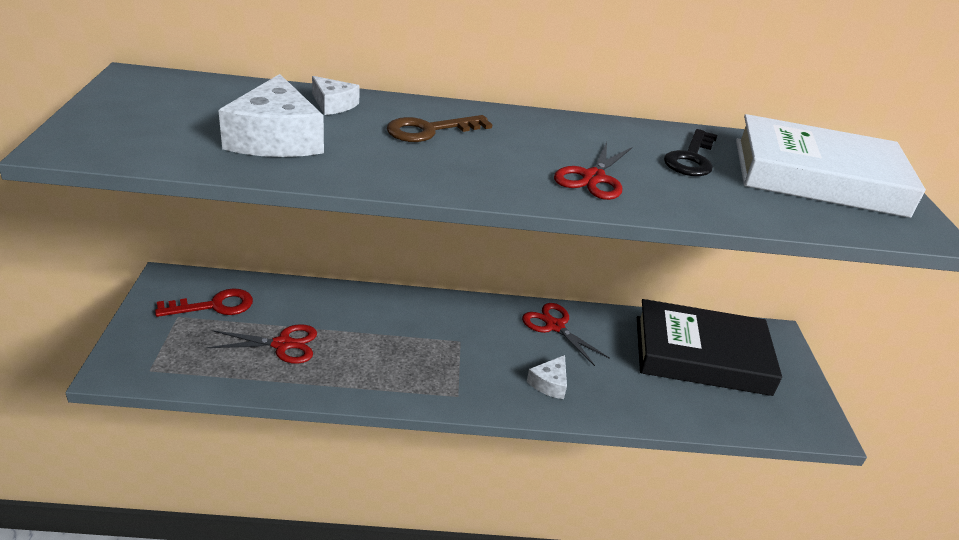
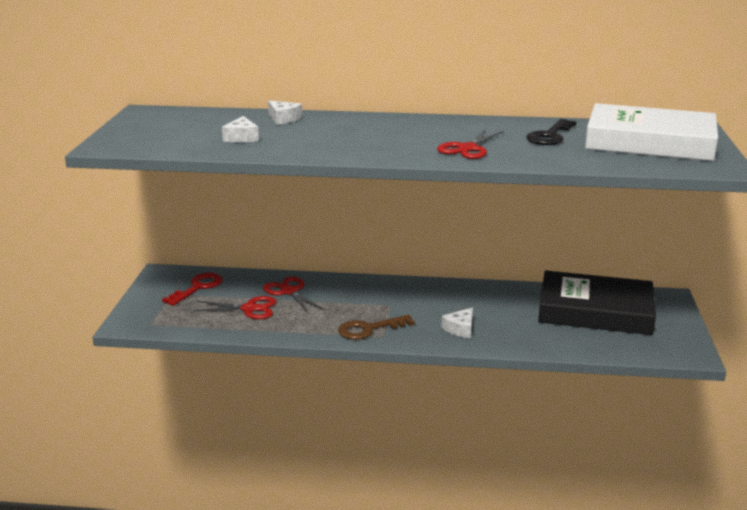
camera: 10 degrees right, 10 degrees down
(214, 306) = (198, 287): red key -> red key turned 45 degrees counterclockwise
(276, 138) = (241, 137): white cheese -> white cheese, size x0.53
(429, 130) = (351, 129): brown key -> brown key (369, 329)
(554, 326) = (470, 295): red scissors -> red scissors (289, 291)

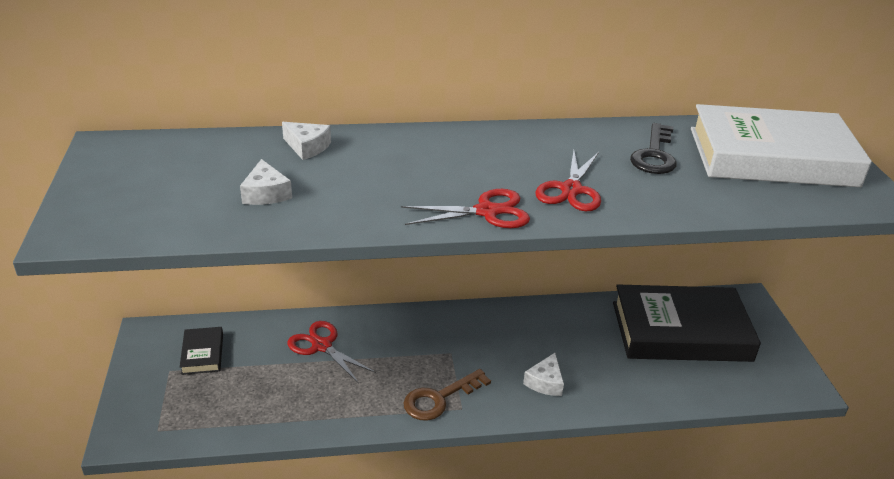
camera: 15 degrees left, 10 degrees up
(198, 287) = (202, 354): red key -> black book
(249, 309) = (280, 383): red scissors -> red scissors (487, 212)

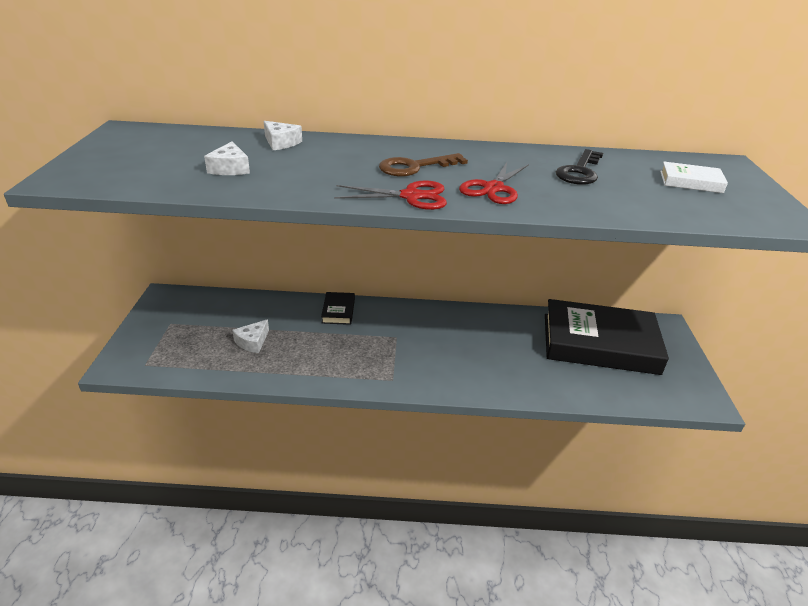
camera: 10 degrees right, 0 degrees up
(202, 354) = (200, 314): black book -> black book (338, 311)
(322, 346) = (293, 320): red scissors -> none
(439, 399) = (376, 370): brown key -> brown key (414, 167)
(545, 382) = (470, 368): white cheese -> white cheese (252, 342)
(771, 157) = (690, 182): white book -> white book, size x0.41

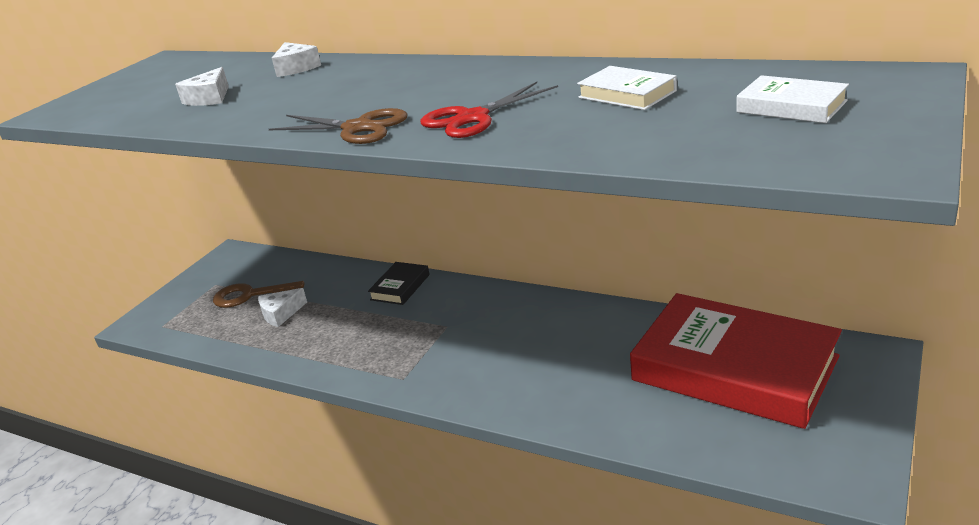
camera: 30 degrees right, 5 degrees down
(411, 196) = (357, 128): red scissors -> brown scissors
(414, 167) = (409, 93): brown key -> brown key (250, 295)
(579, 171) = (627, 94): black key -> white book
(599, 343) = (734, 369): black book -> red book

